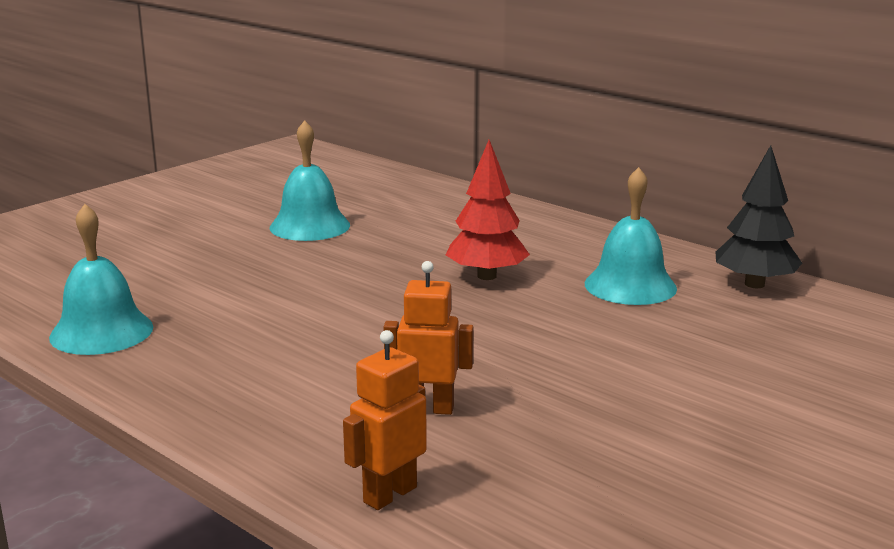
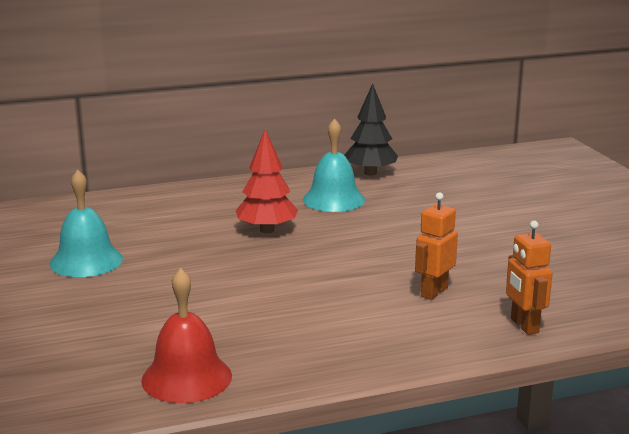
camera: 60 degrees left, 0 degrees up
(101, 332) = (186, 378): turquoise bell -> red bell

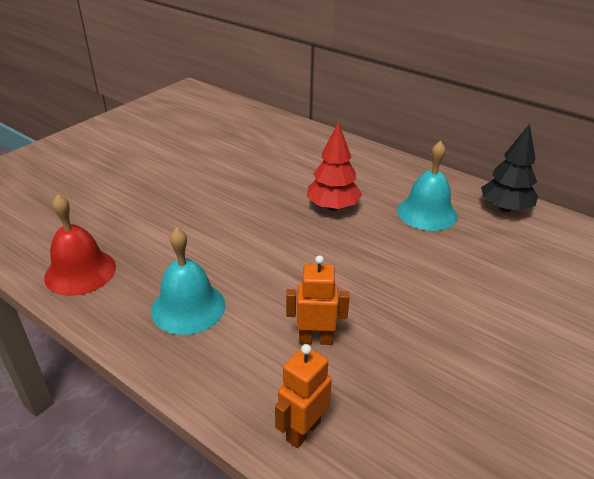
camera: 55 degrees right, 15 degrees up
(86, 261) = (209, 163): turquoise bell -> turquoise bell (188, 307)

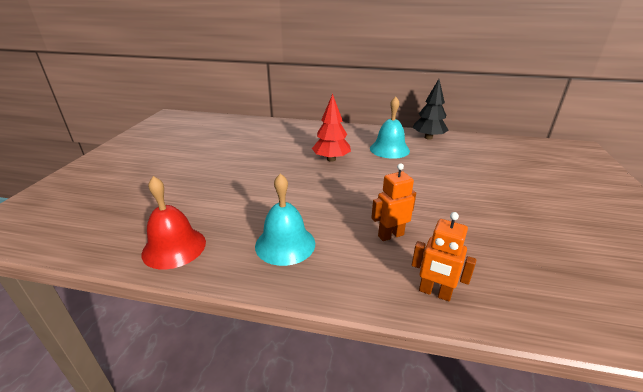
camera: 25 degrees left, 5 degrees down
(303, 430) = (435, 293): orange robot -> orange robot turned 75 degrees counterclockwise

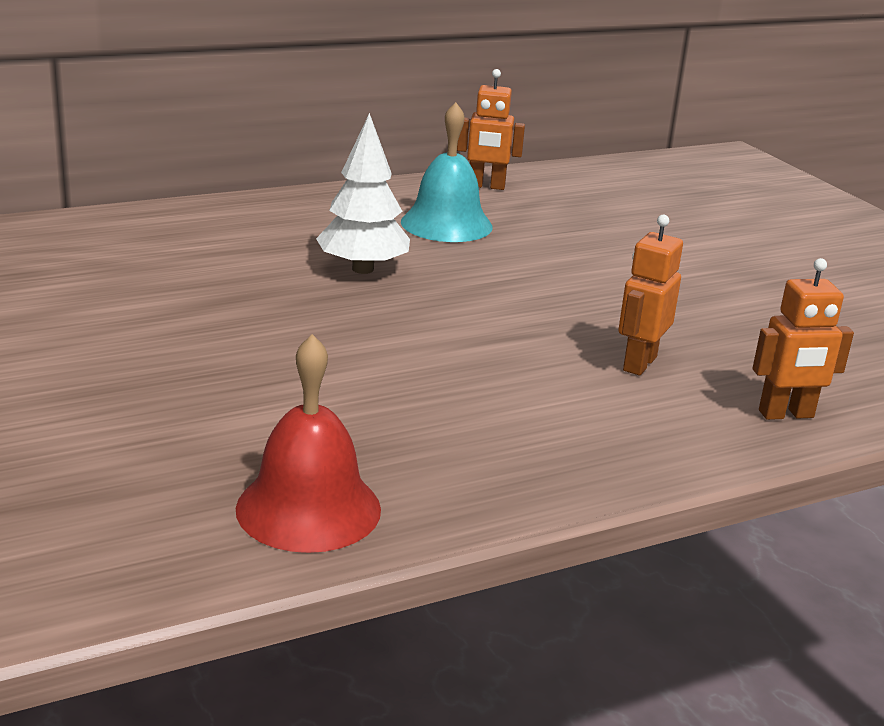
camera: 40 degrees left, 5 degrees down
(285, 244) = (500, 431): turquoise bell -> none
(331, 159) = (362, 269): red tree -> white tree
(428, 137) = (486, 186): black tree -> orange robot

